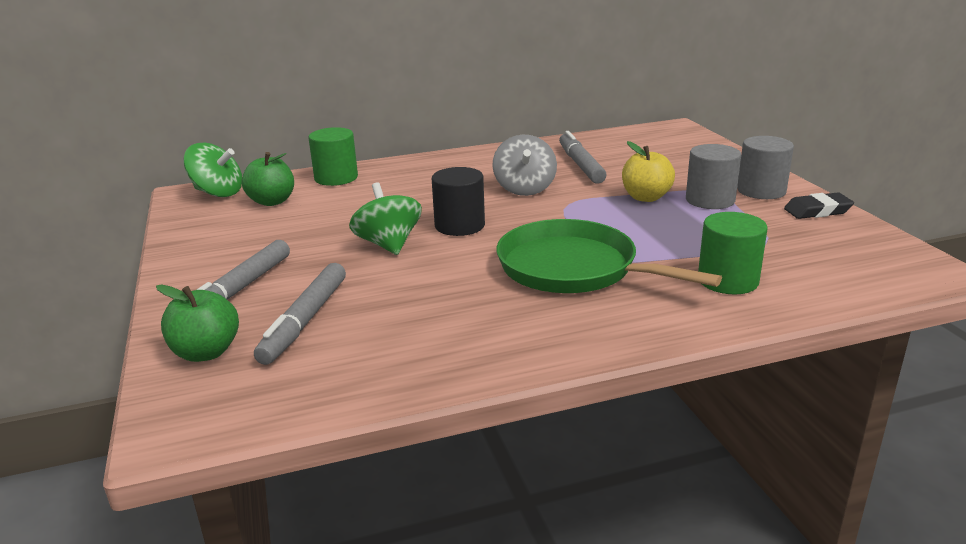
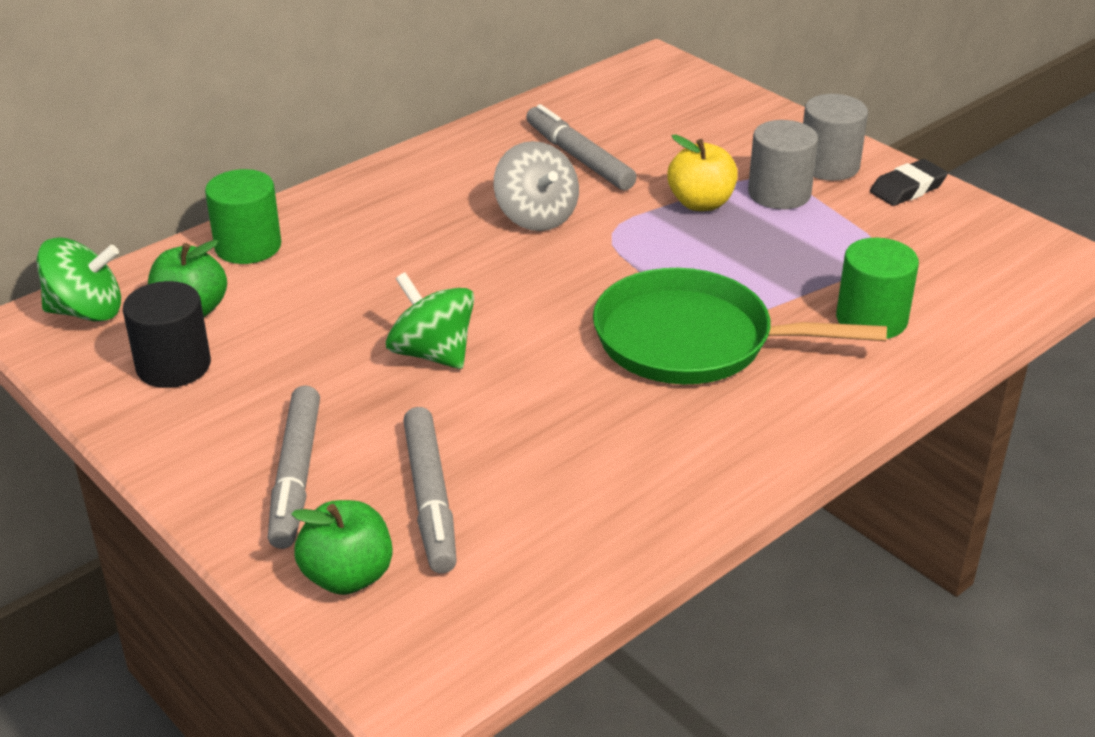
camera: 25 degrees left, 10 degrees up
(459, 226) = (500, 300): black cylinder -> black cylinder (173, 366)

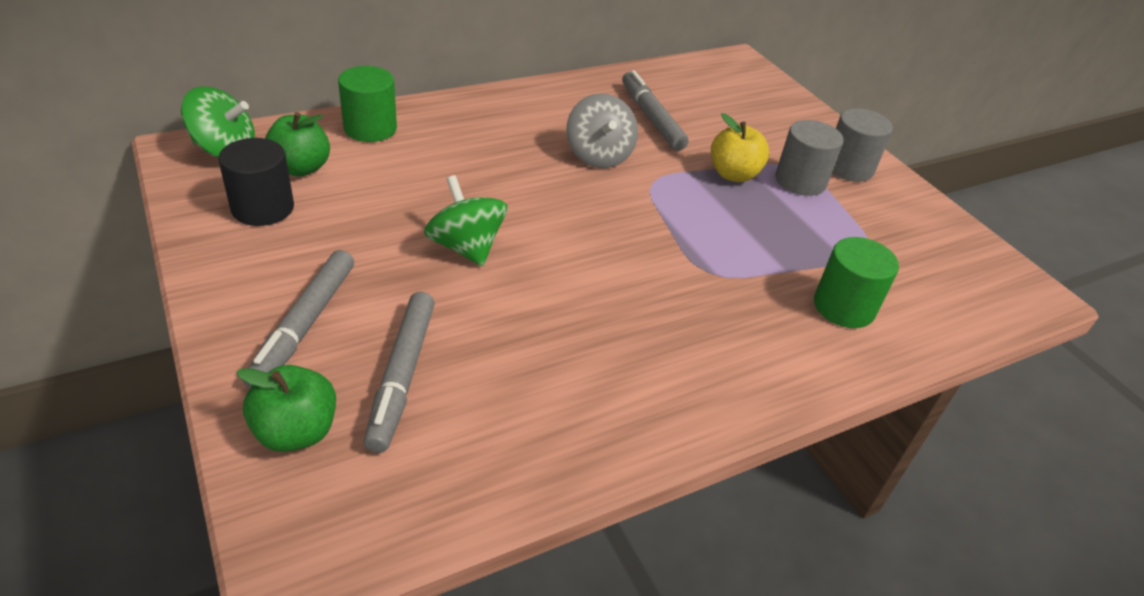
camera: 10 degrees right, 5 degrees up
(692, 340) = (683, 288): green pan -> none
(907, 188) = (909, 201): black eraser -> none

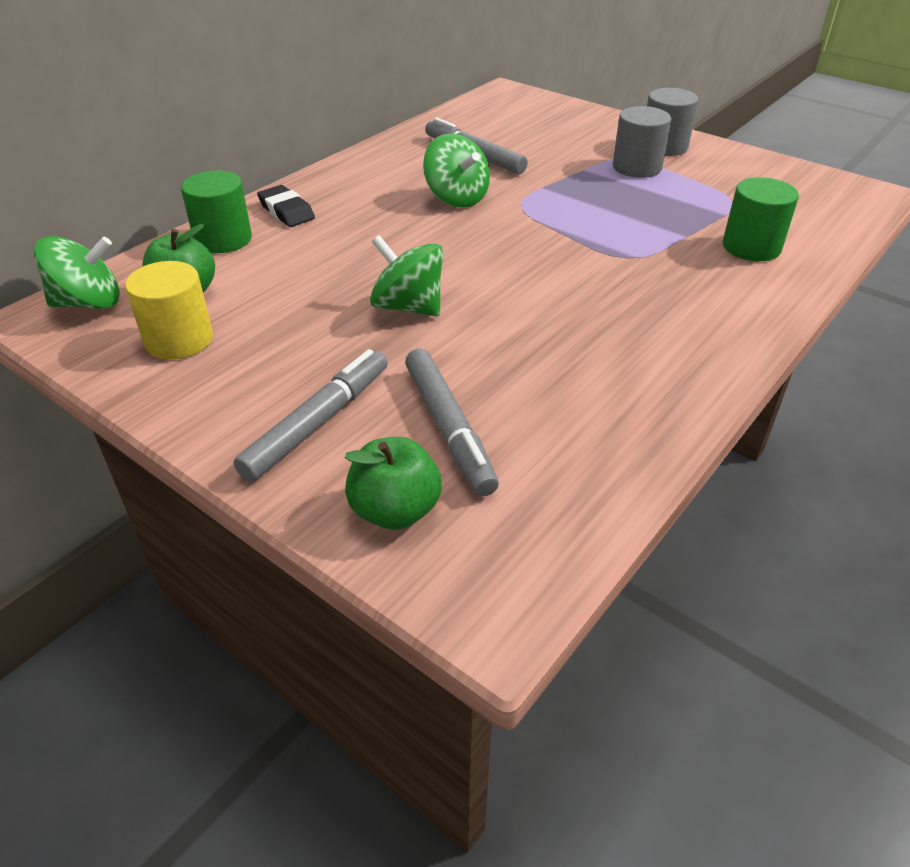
camera: 20 degrees left, 0 degrees up
(263, 208) = (179, 340): black cylinder -> yellow cylinder
(304, 325) = (318, 422): grey marker -> grey marker turned 135 degrees counterclockwise
(442, 119) = (286, 211): none -> black eraser
(599, 155) = (456, 198): grey spinning top -> green spinning top
(733, 174) = (581, 178): yellow apple -> none

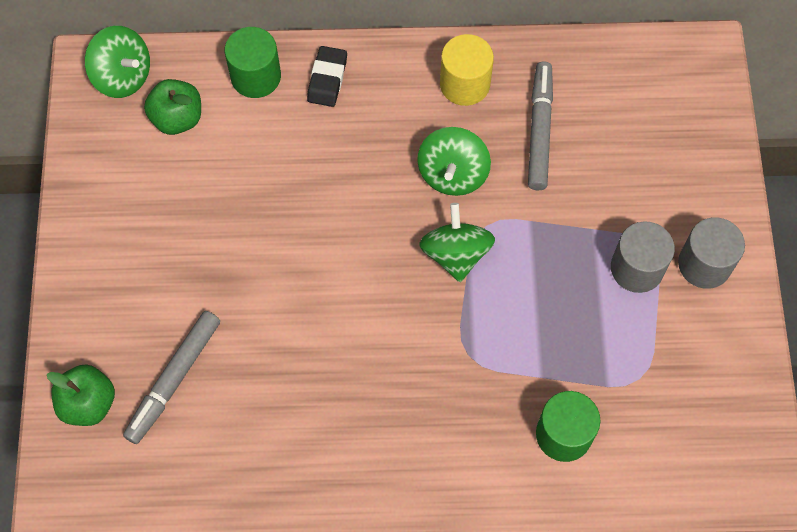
camera: 50 degrees right, 25 degrees up
(179, 340) = (132, 163): yellow cylinder -> yellow cylinder (464, 84)
(318, 422) = (123, 306): grey marker -> none
(408, 307) = (276, 260): green spinning top -> green spinning top (456, 254)

